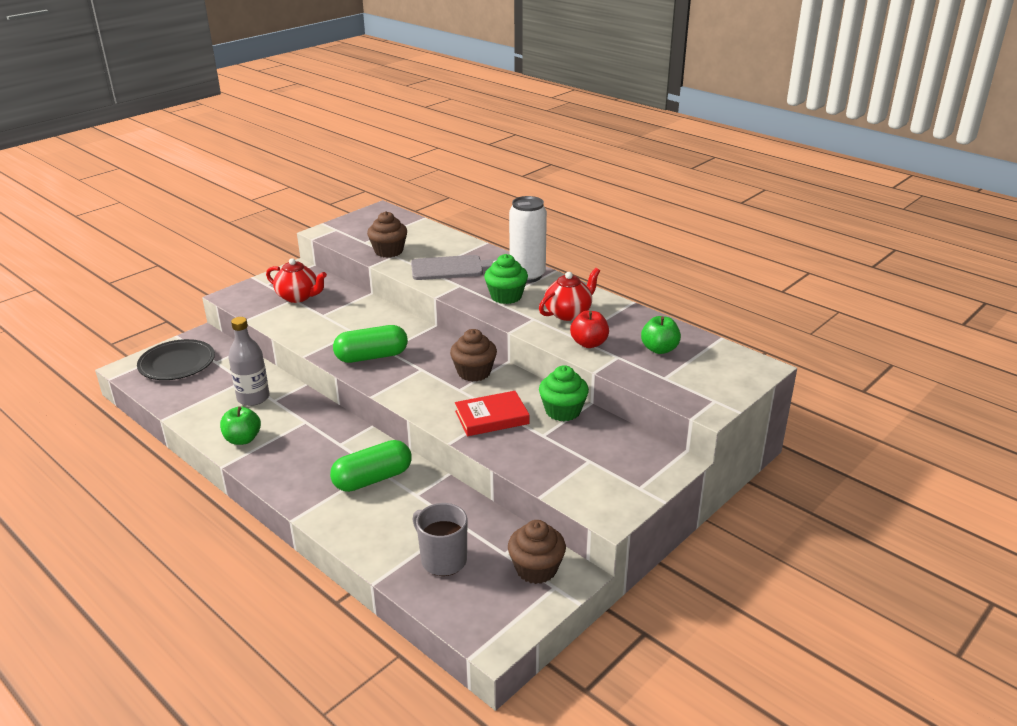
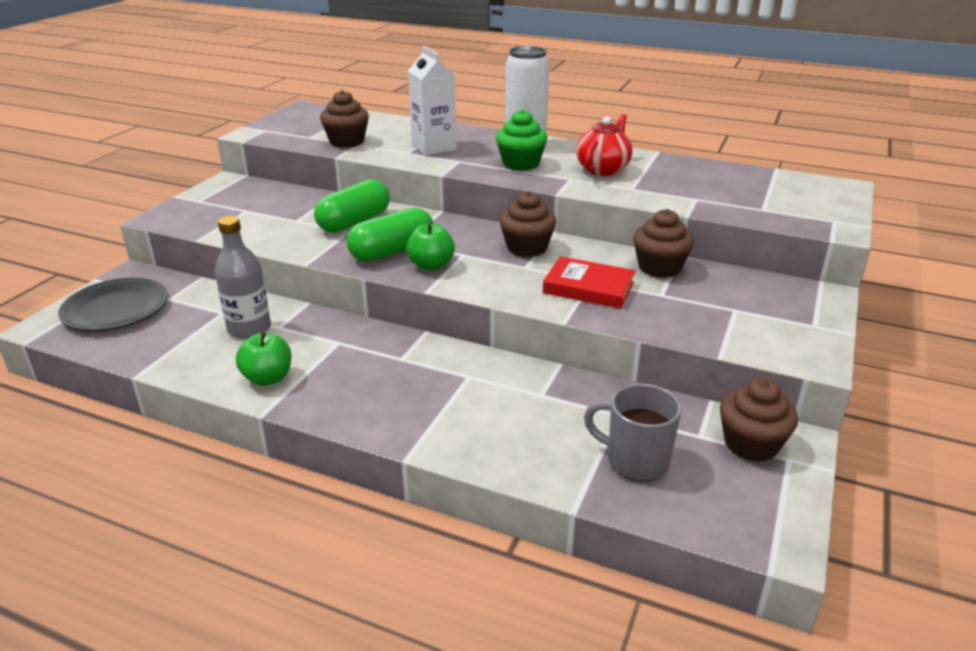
camera: 20 degrees left, 0 degrees up
(298, 297) = (251, 207): red teapot -> none
(373, 479) = (474, 388): green capsule -> green capsule (354, 222)
(451, 268) = (434, 147): grey cutting board -> white carton
(492, 417) = (588, 288): red book -> red book turned 60 degrees clockwise
(563, 411) = (659, 267): green cupcake -> brown cupcake
(589, 343) = (653, 191): red apple -> none
(659, 349) = (729, 186): green apple -> green apple (431, 265)

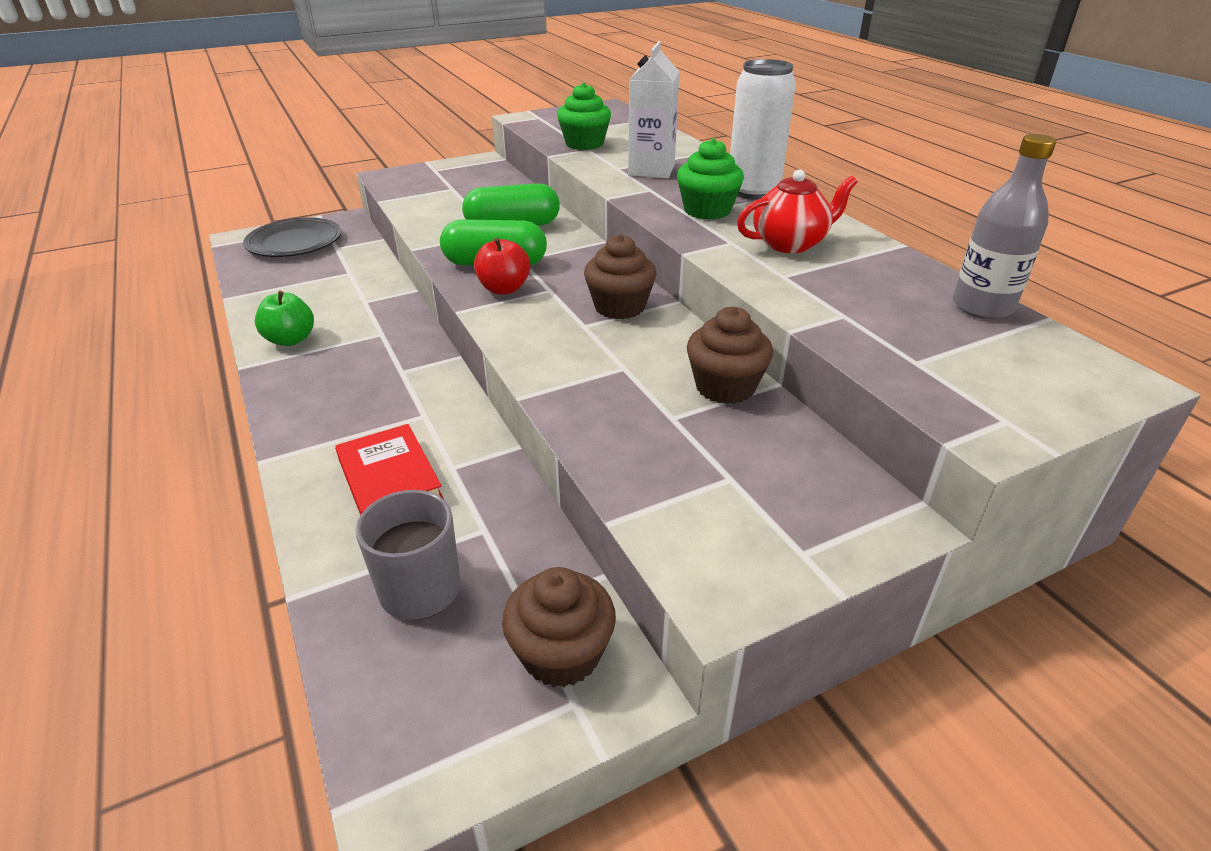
camera: 40 degrees right, 5 degrees up
(249, 329) = (343, 294): grey bottle -> grey bottle (982, 307)
(347, 141) = (584, 144): brown cupcake -> green cupcake
(431, 265) = (504, 289): green apple -> red apple
(588, 288) = (607, 374): red book -> red book (389, 479)

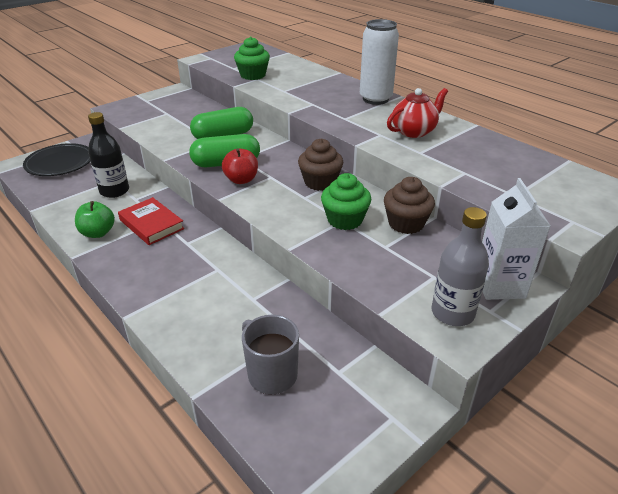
camera: 15 degrees left, 0 degrees up
(343, 287) = (114, 191): none -> black bottle
(389, 479) = (217, 313): red book -> red book (151, 224)
(561, 654) = (372, 393): brown cupcake -> none
(651, 170) = (306, 90): white carton -> white carton (499, 285)
(707, 210) = (355, 115): green cupcake -> green cupcake (345, 220)
(982, 307) = (534, 158): grey bottle -> grey bottle (452, 313)

